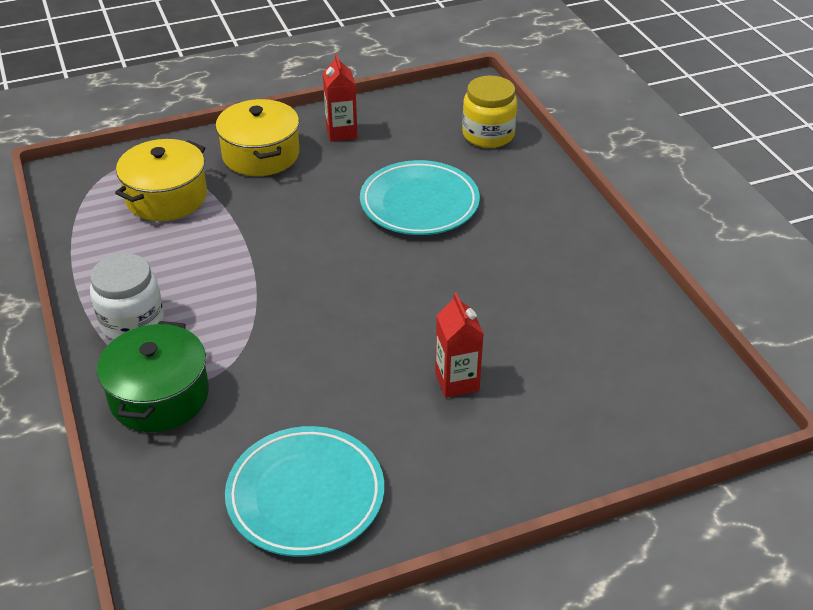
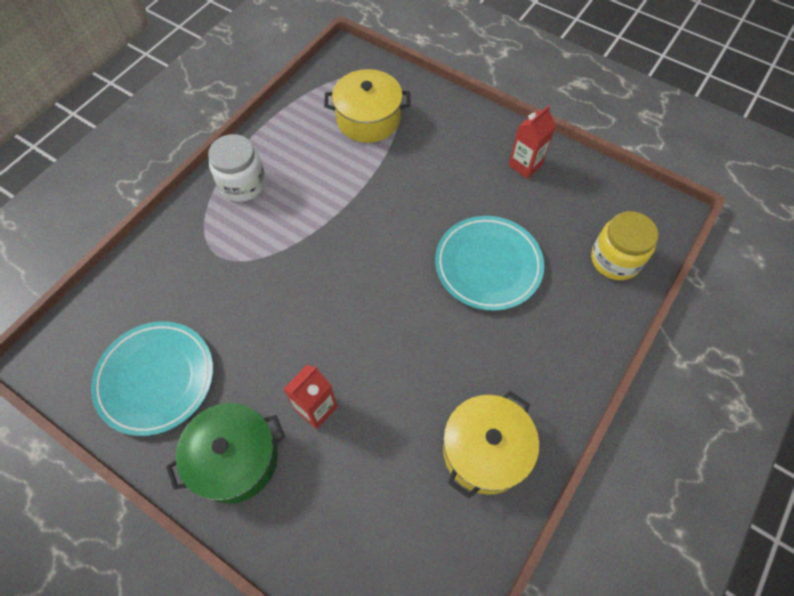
camera: 55 degrees right, 20 degrees up
(159, 396) = (190, 242): green pot -> green pot (235, 459)
(261, 155) = (456, 137): yellow pot -> yellow pot (485, 450)

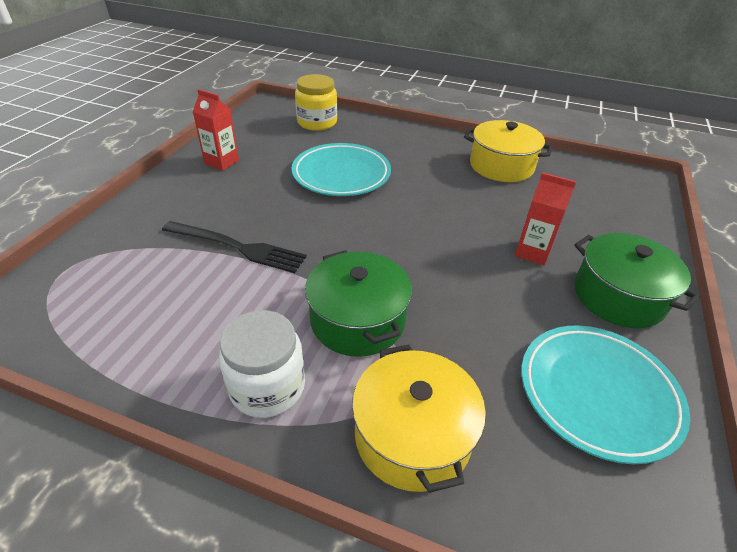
camera: 105 degrees left, 20 degrees down
(279, 241) = (357, 320): none -> green pot
(368, 119) = (143, 274): yellow pot -> yellow pot (412, 435)
(385, 173) = (237, 247): none -> black fork

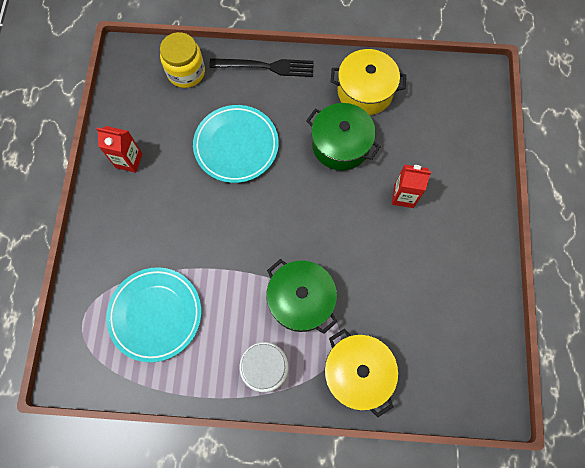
camera: 15 degrees left, 30 degrees up
(237, 247) = (192, 259): black fork -> black fork (266, 67)
(597, 394) = (454, 311): turquoise plate -> turquoise plate (156, 314)
(618, 296) = (464, 223): green pot -> green pot (340, 145)

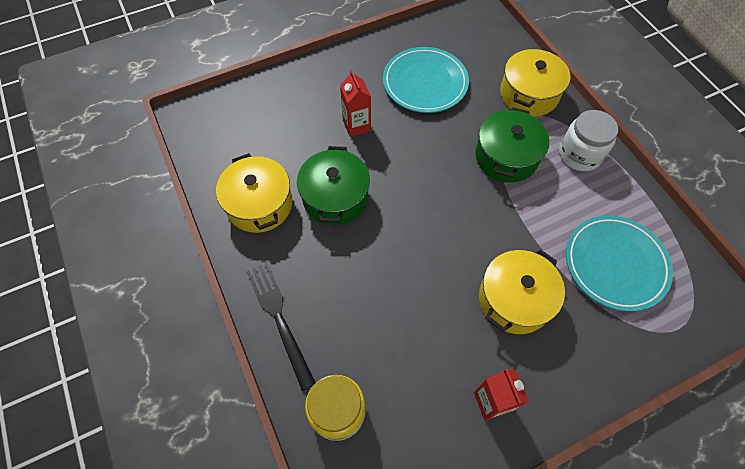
camera: 120 degrees left, 10 degrees down
(181, 220) = (514, 299): none -> yellow pot
(236, 146) = (398, 293): turquoise plate -> turquoise plate (425, 83)

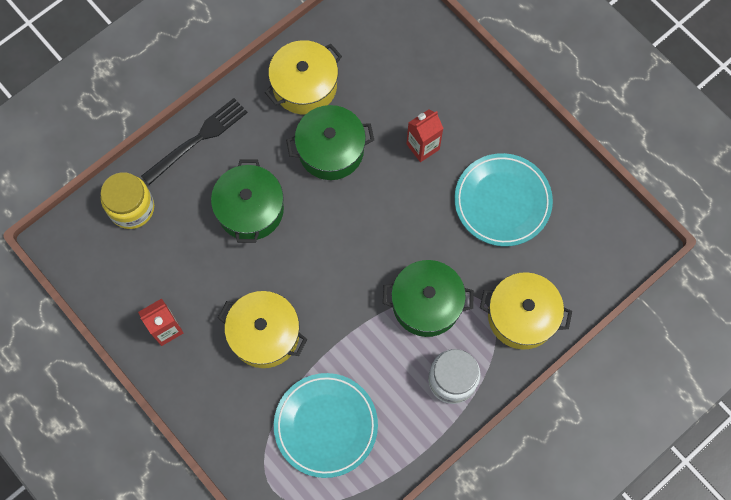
camera: 75 degrees right, 10 degrees up
(375, 283) = (250, 209): none -> green pot

